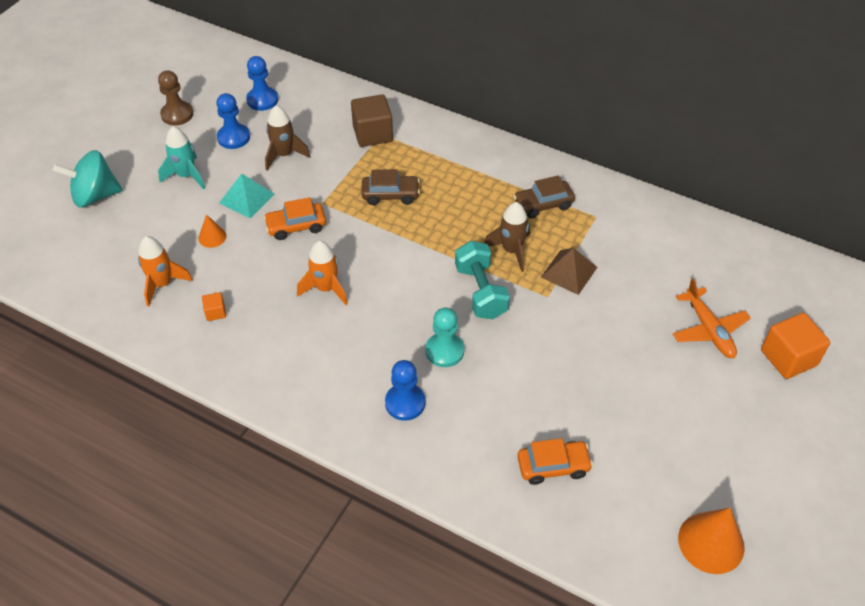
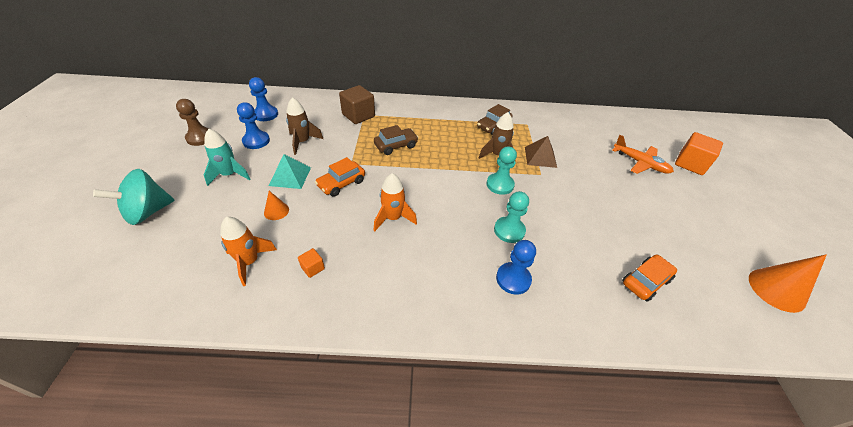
camera: 30 degrees left, 5 degrees down
(480, 292) = (500, 185): turquoise dumbbell -> turquoise pawn

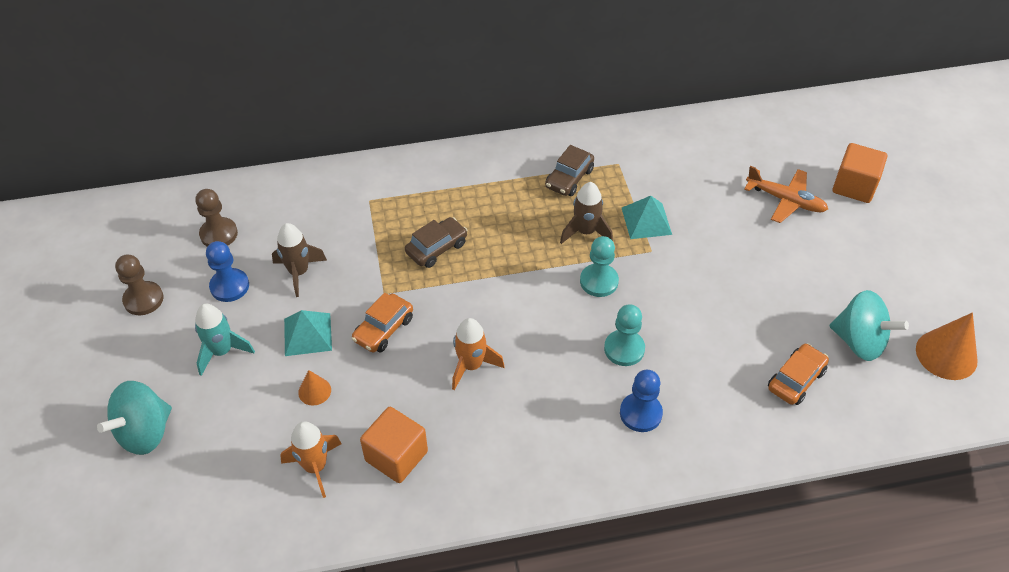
camera: 10 degrees left, 5 degrees up
(266, 114) = (219, 234): blue pawn -> brown pawn
(313, 268) = (396, 456): orange cube -> orange cube, size x2.09
(358, 115) = (361, 204): brown cube -> none
(540, 157) = (646, 221): brown pyramid -> turquoise pyramid
(699, 264) = (859, 341): none -> turquoise spinning top

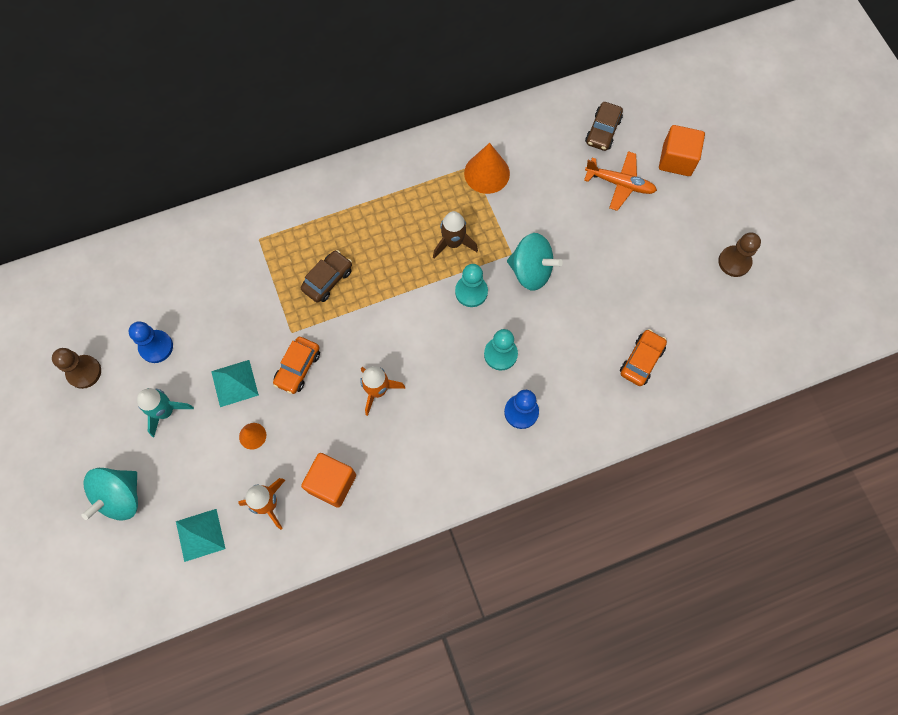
camera: 10 degrees left, 20 degrees up
(219, 234) = (133, 295): brown pawn -> brown pawn (734, 262)
(299, 272) = (213, 323): brown rocket -> none
(569, 178) = (431, 189): brown car -> brown car (603, 131)
(646, 221) = (503, 223): turquoise pyramid -> turquoise pyramid (200, 534)
(859, 341) = (689, 316): turquoise spinning top -> turquoise spinning top (531, 271)
(946, 354) = (758, 317): orange cone -> orange cone (487, 173)

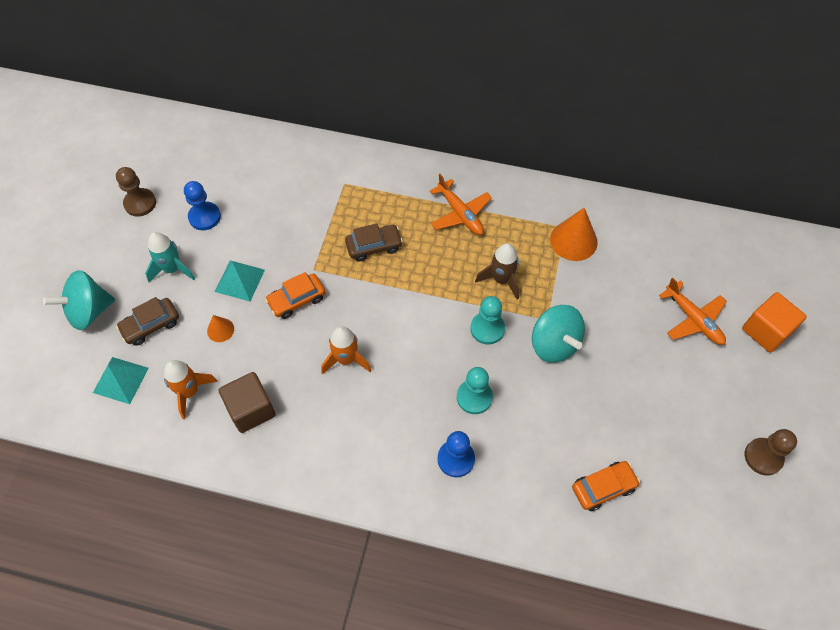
camera: 35 degrees right, 10 degrees down
(332, 483) = (251, 409): orange cube -> brown cube
(379, 205) = (460, 214): none -> orange plane
(603, 131) = (708, 266): brown car -> brown car (151, 325)

